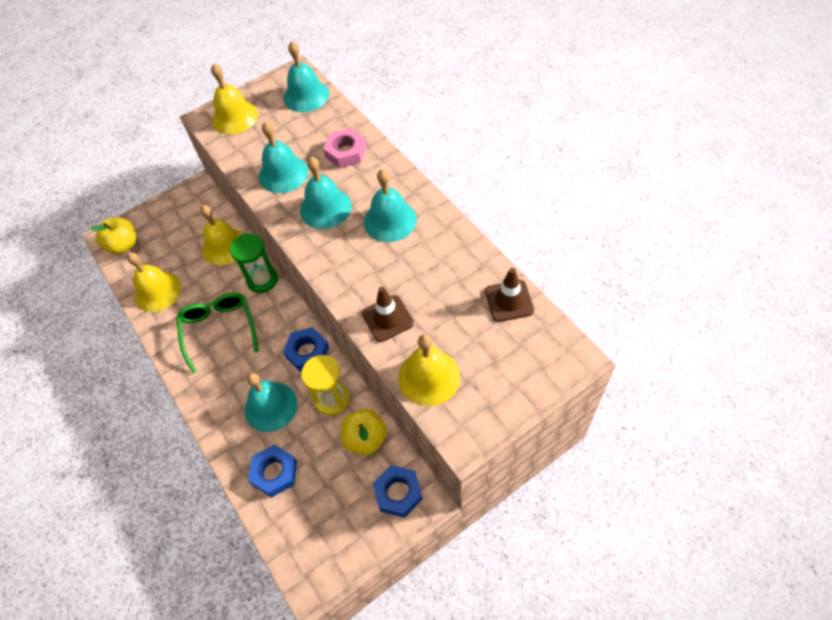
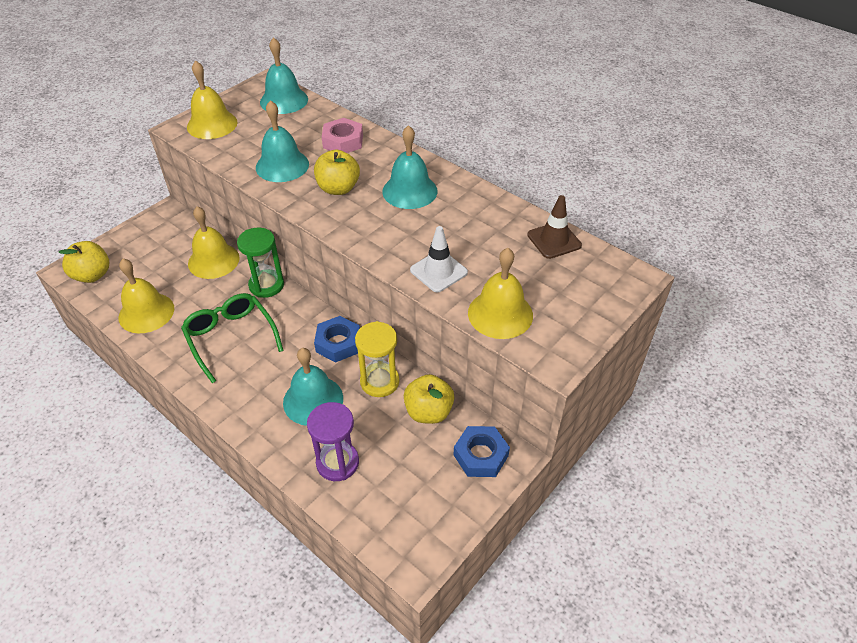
camera: 20 degrees left, 10 degrees down
(274, 473) = (337, 462): blue nut -> purple hourglass
(325, 208) = (338, 188): turquoise bell -> yellow apple
(387, 318) = (438, 271): brown traffic cone -> white traffic cone

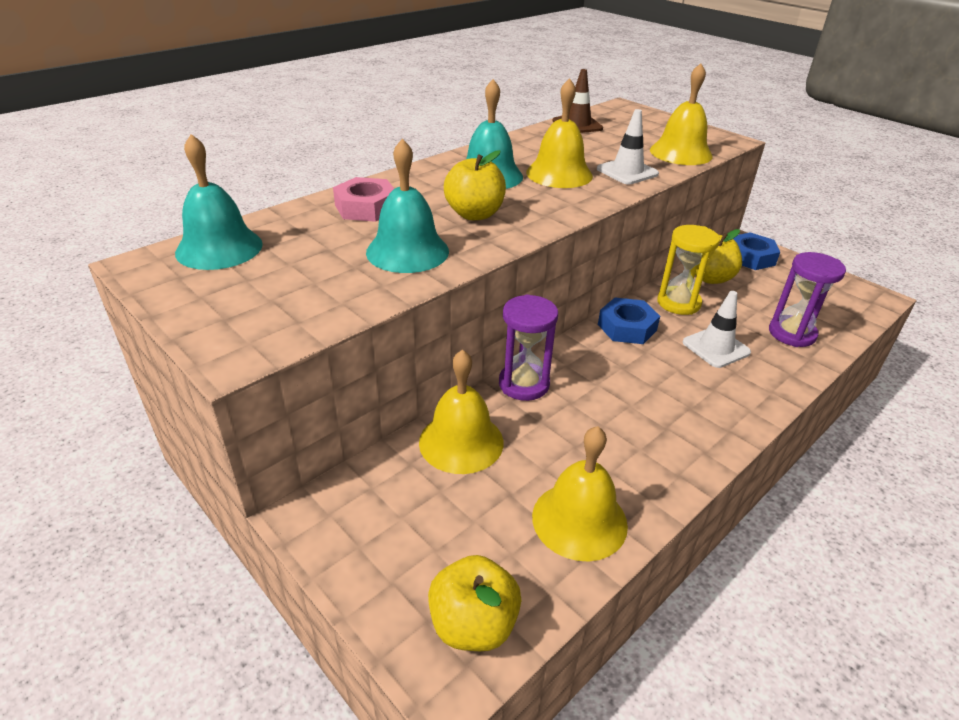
camera: 85 degrees left, 10 degrees down
(212, 124) = (248, 317): yellow bell -> yellow bell (559, 174)
(231, 338) = (627, 416): green glasses -> none
(266, 285) = (524, 384): green hourglass -> purple hourglass
(313, 400) = (716, 347): turquoise bell -> white traffic cone

